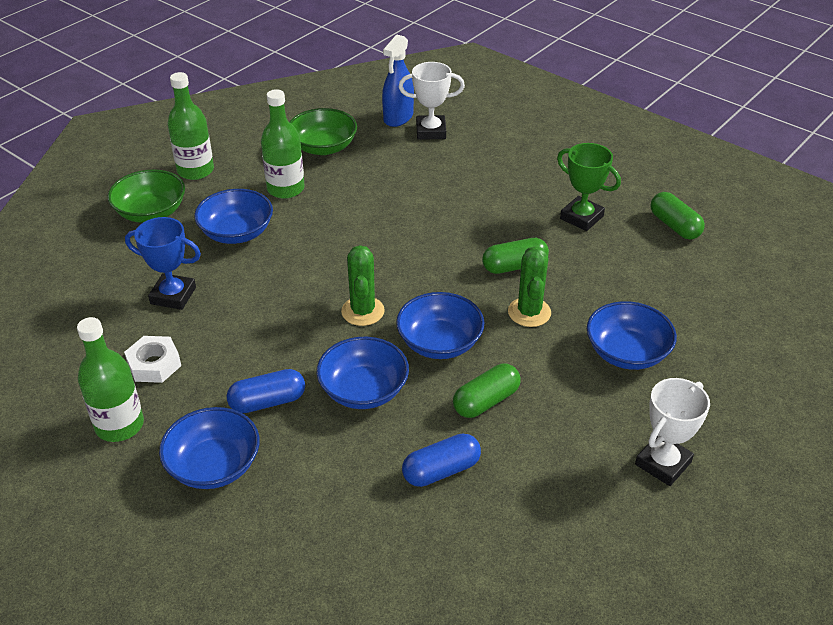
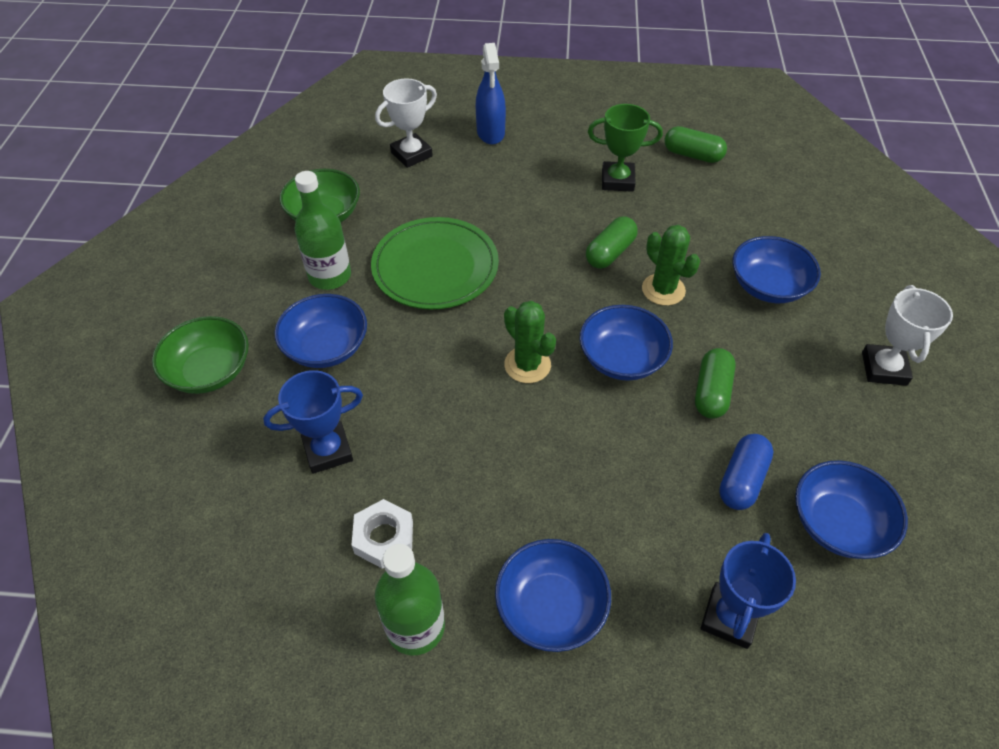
camera: 35 degrees left, 10 degrees up
(195, 171) = (213, 300): green bottle -> none
(267, 402) = (533, 508): blue capsule -> none
(328, 548) = (729, 617): none -> blue trophy
(363, 390) = (605, 443): blue bowl -> blue bowl (838, 523)
(366, 216) = (435, 267): none -> green plate
(398, 117) = (367, 153): blue spray bottle -> blue spray bottle (490, 132)

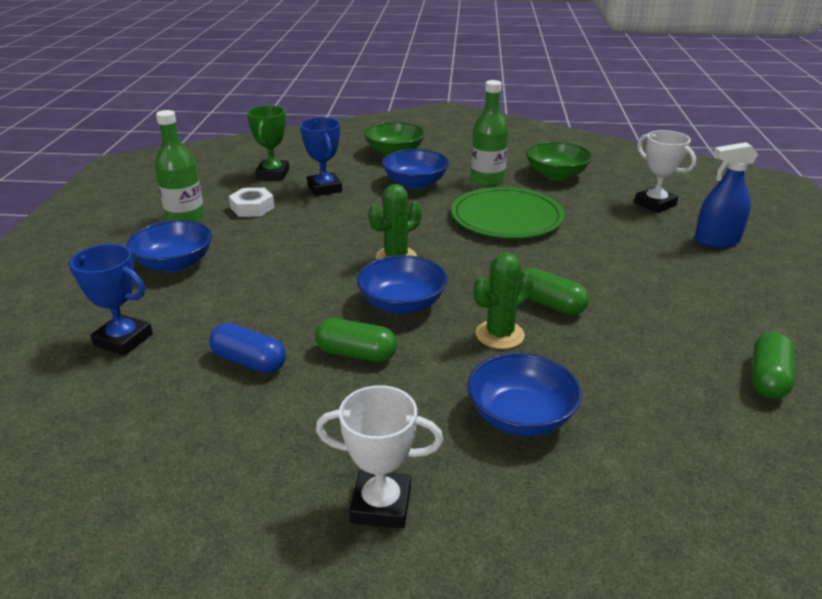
camera: 90 degrees right, 20 degrees down
(617, 180) = (677, 315): green trophy -> green trophy (273, 174)
(838, 523) = (179, 419): blue bowl -> none

